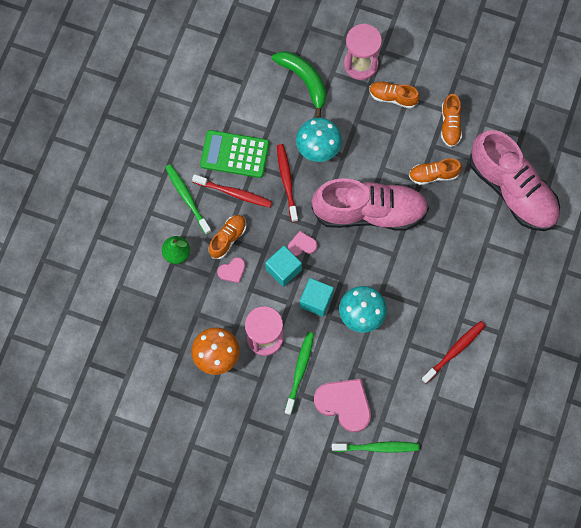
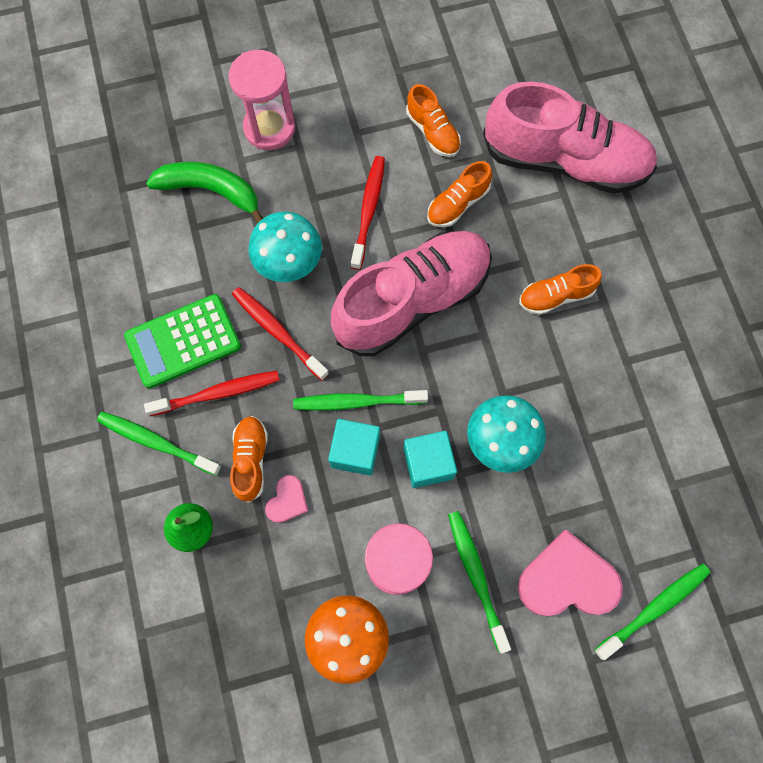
camera: 35 degrees left, 0 degrees up
(302, 245) = (356, 402): pink heart -> green toothbrush
(393, 97) = (338, 142): orange shoe -> orange shoe (555, 296)
(454, 351) = (650, 406): red toothbrush -> red toothbrush (368, 210)

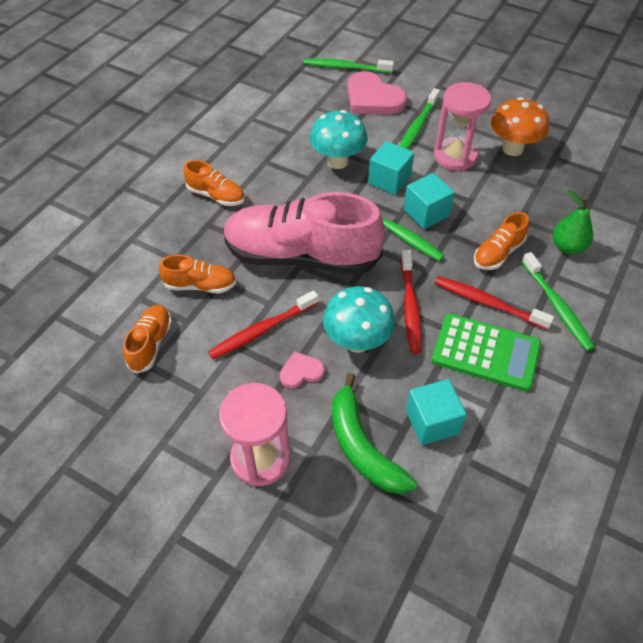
camera: 135 degrees left, 20 degrees down
(178, 248) = (432, 422): none -> turquoise cube
(287, 501) = (492, 220): pink heart -> pink heart (301, 372)
(564, 161) = (102, 254): pink shoe -> none

